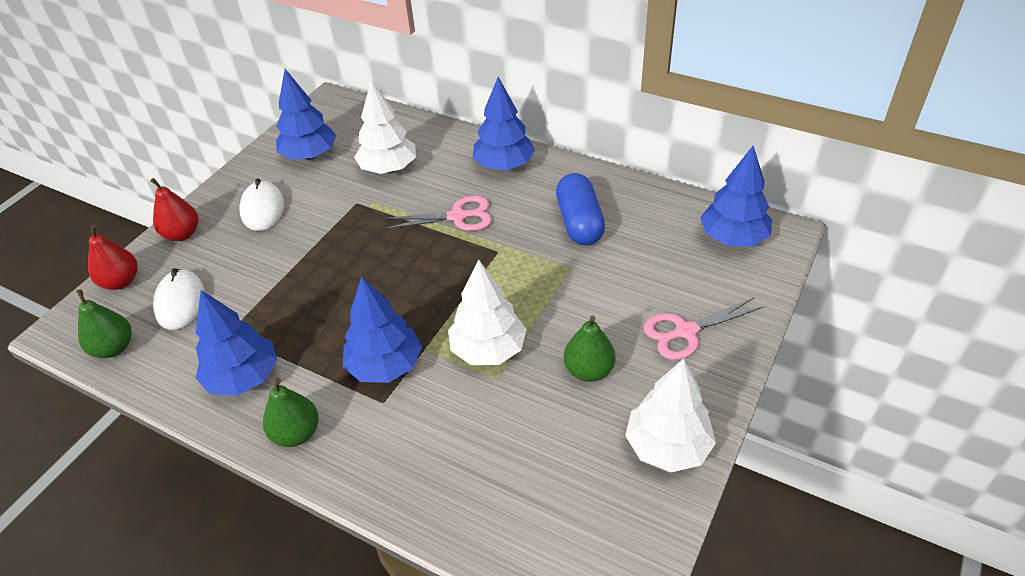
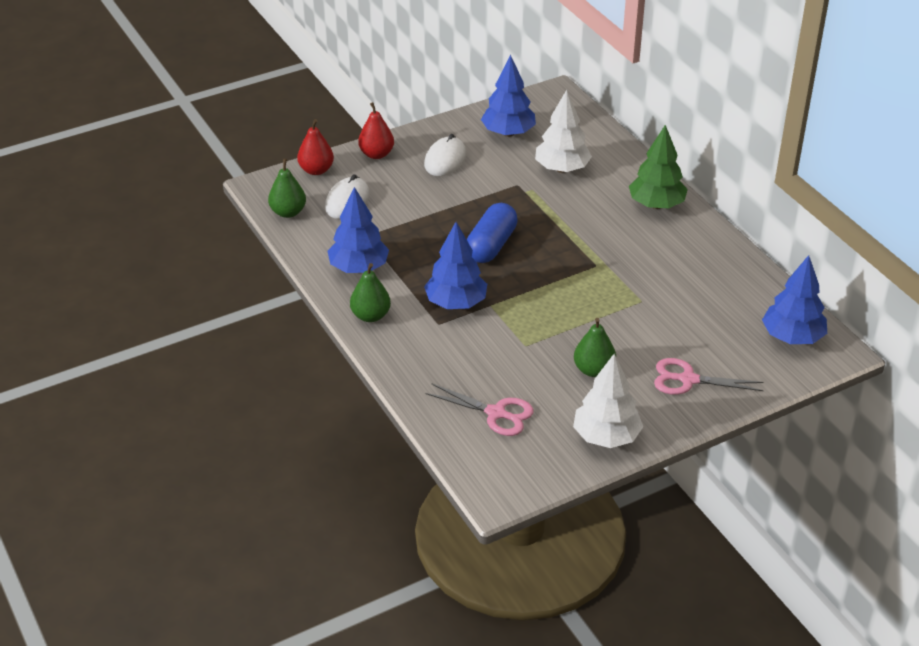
camera: 30 degrees right, 5 degrees down
(457, 217) = (586, 228): pink scissors -> pink scissors (496, 413)
(488, 349) = (534, 325): white tree -> none
(504, 165) = (656, 204): blue tree -> green tree
(579, 222) = (678, 273): blue capsule -> blue capsule (491, 245)

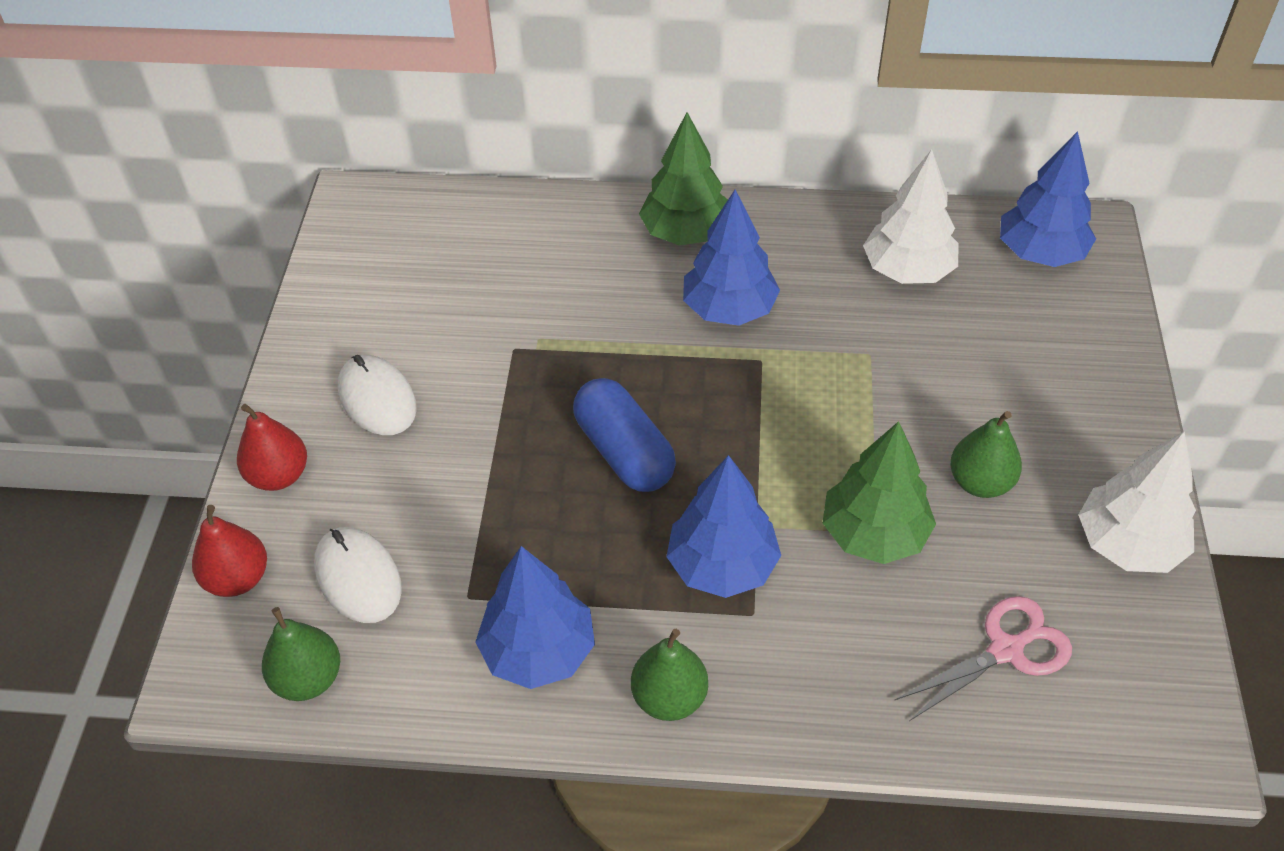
camera: 55 degrees left, 10 degrees up
(508, 133) = (388, 295): blue tree -> blue tree (729, 309)
(523, 345) = (874, 534): none -> green tree
(562, 168) = (523, 283): white tree -> white tree (907, 270)
(688, 379) = (1060, 394): pink scissors -> none

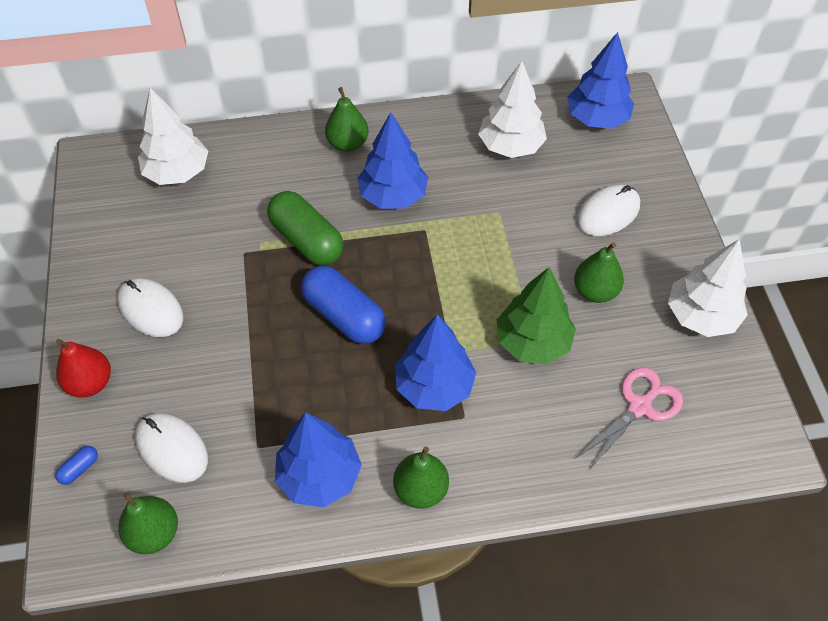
camera: 15 degrees left, 5 degrees up
(238, 578) = (79, 468): red pear -> blue capsule
(455, 235) = (177, 172): none -> white tree
(600, 346) = (307, 240): none -> green capsule
(685, 233) = (348, 144): green tree -> green pear
(1025, 381) = (608, 213): none -> white mouse

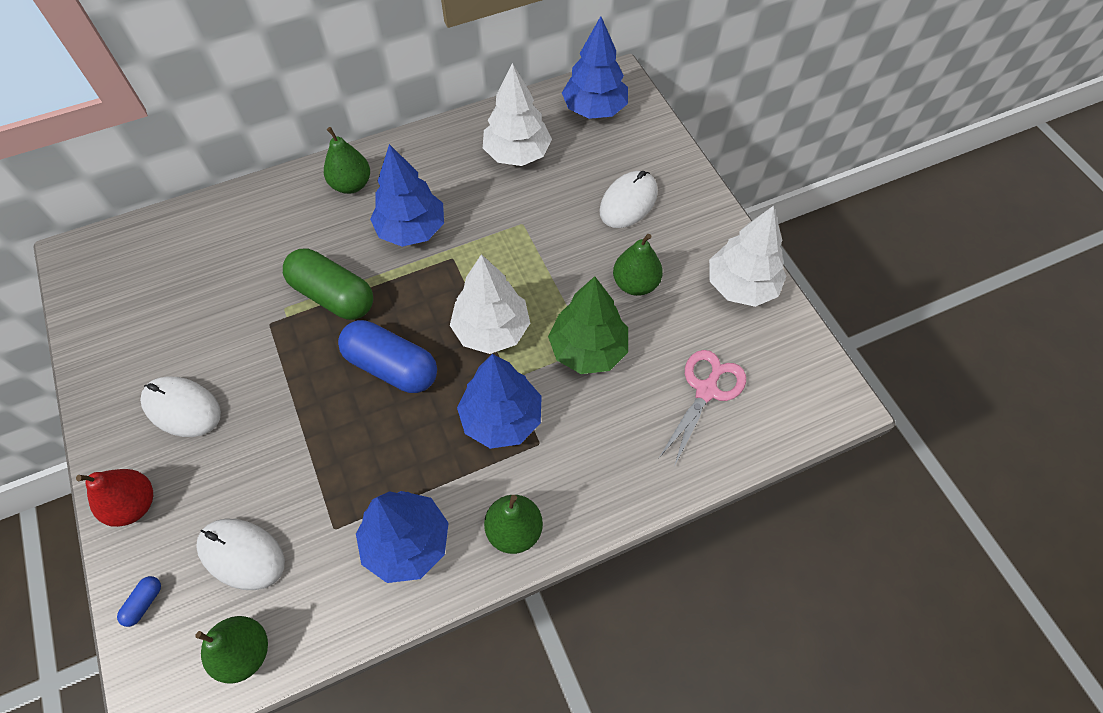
camera: 15 degrees left, 5 degrees up
(177, 172) = (176, 252): white tree -> white tree (491, 330)

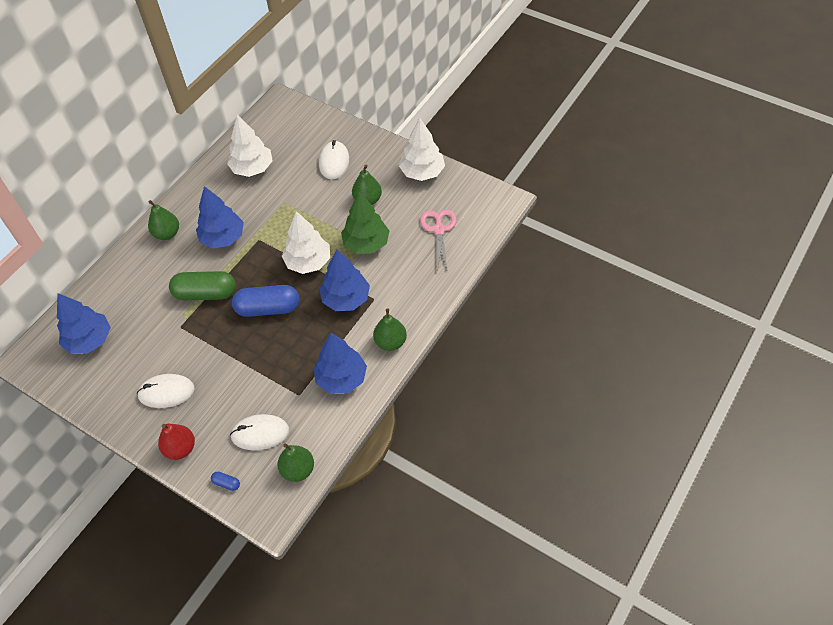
camera: 30 degrees left, 5 degrees down
(144, 603) = (226, 483): blue capsule -> blue capsule turned 60 degrees counterclockwise
(594, 109) = (278, 123): blue tree -> blue tree (89, 340)

